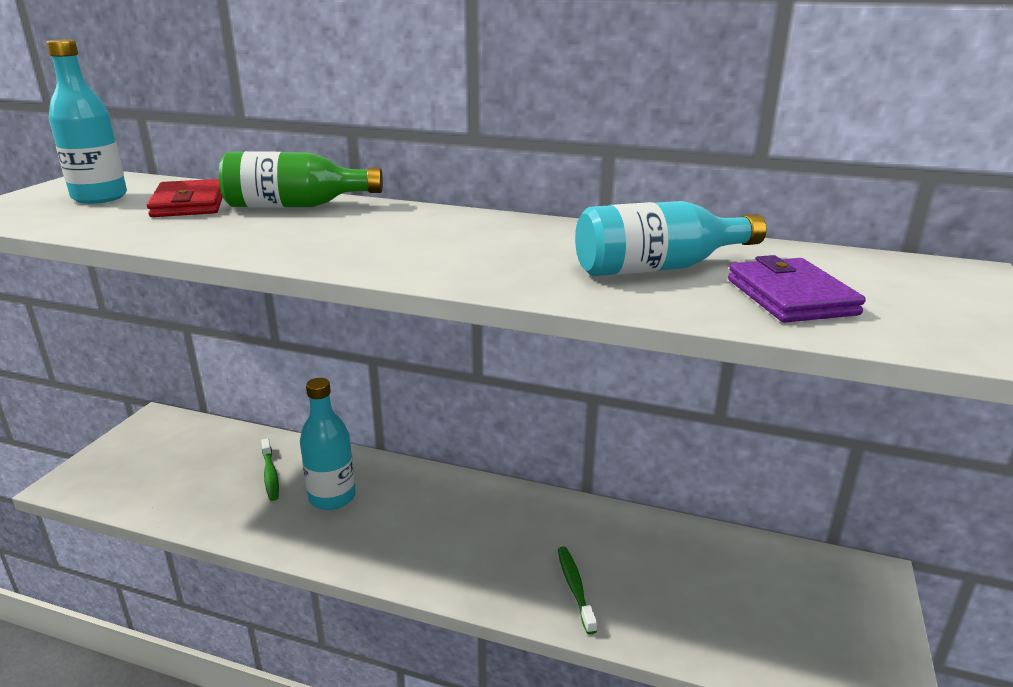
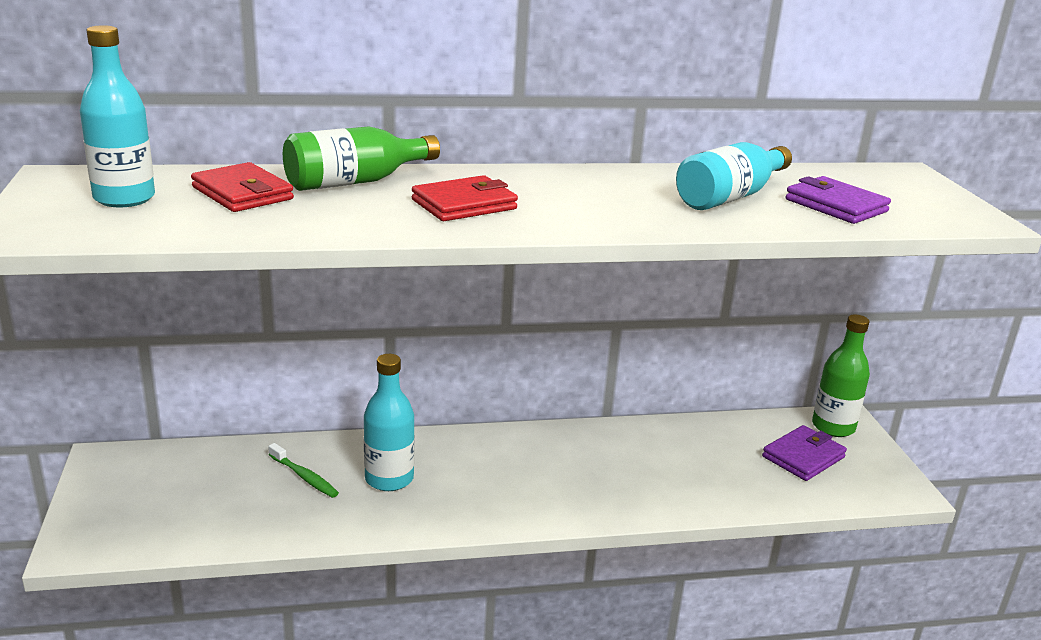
camera: 30 degrees left, 0 degrees up
(352, 237) = (464, 204): none -> red wallet
(575, 588) = (660, 487): green toothbrush -> none
(777, 605) = (803, 457): none -> purple wallet
(847, 579) = (833, 427): none -> green bottle

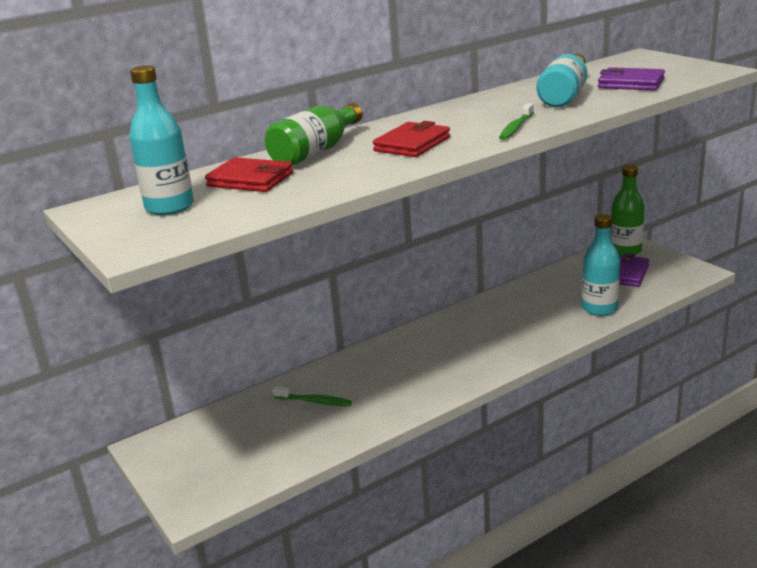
camera: 20 degrees left, 0 degrees up
(389, 479) = (376, 381): turquoise bottle -> turquoise bottle (599, 308)
(608, 220) = (516, 127): none -> green toothbrush

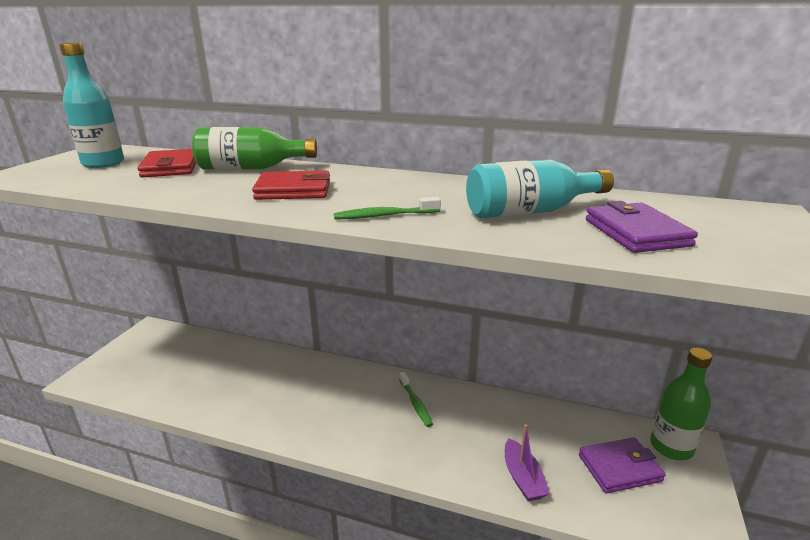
camera: 50 degrees right, 0 degrees up
(314, 401) = (235, 370): green toothbrush -> green toothbrush (415, 403)
(599, 308) = (522, 478): turquoise bottle -> purple boat

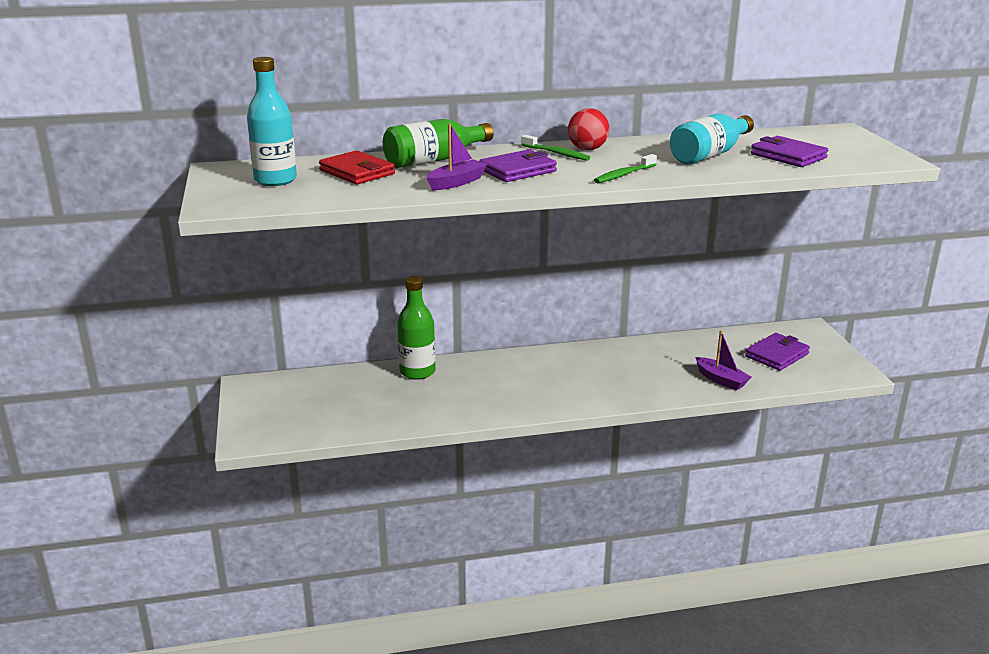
camera: 30 degrees left, 0 degrees up
(215, 191) = (456, 182): none -> purple boat
(293, 190) = (517, 170): red wallet -> purple wallet
(406, 181) = (587, 149): none -> red ball
(415, 403) = (595, 362): green toothbrush -> green toothbrush (557, 153)
(671, 447) = (799, 334): green bottle -> green bottle (417, 372)

